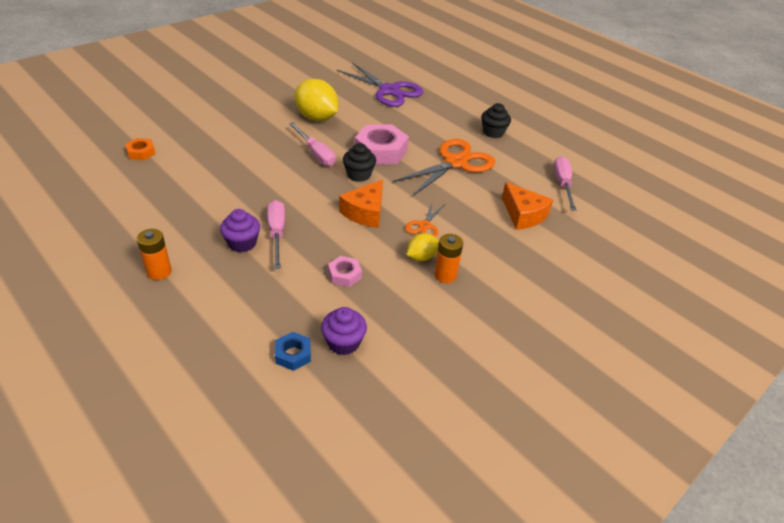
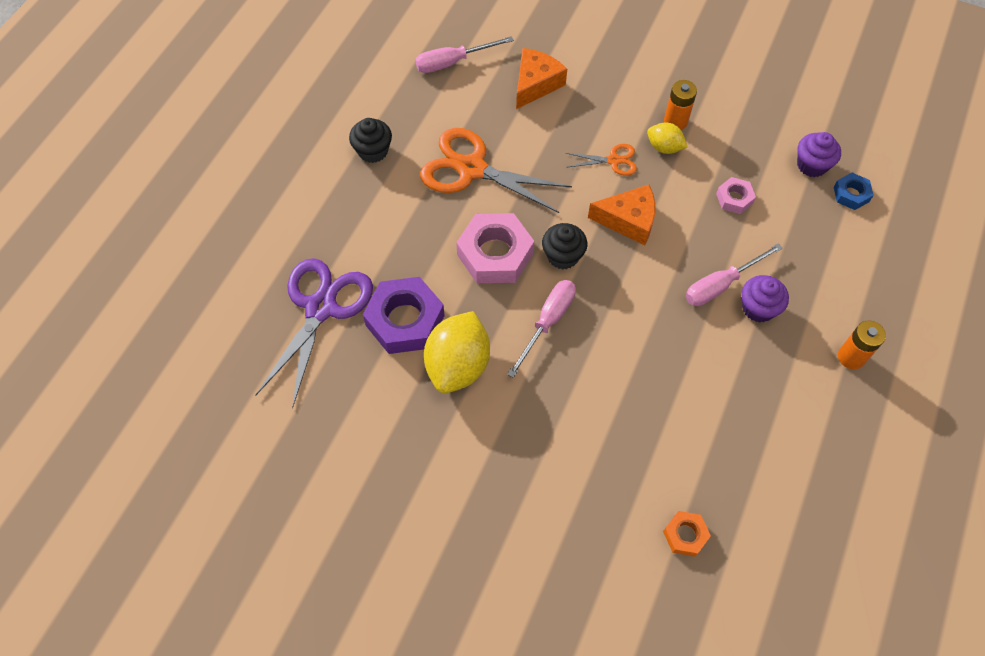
camera: 110 degrees left, 20 degrees up
(360, 111) = (405, 320): none -> purple nut

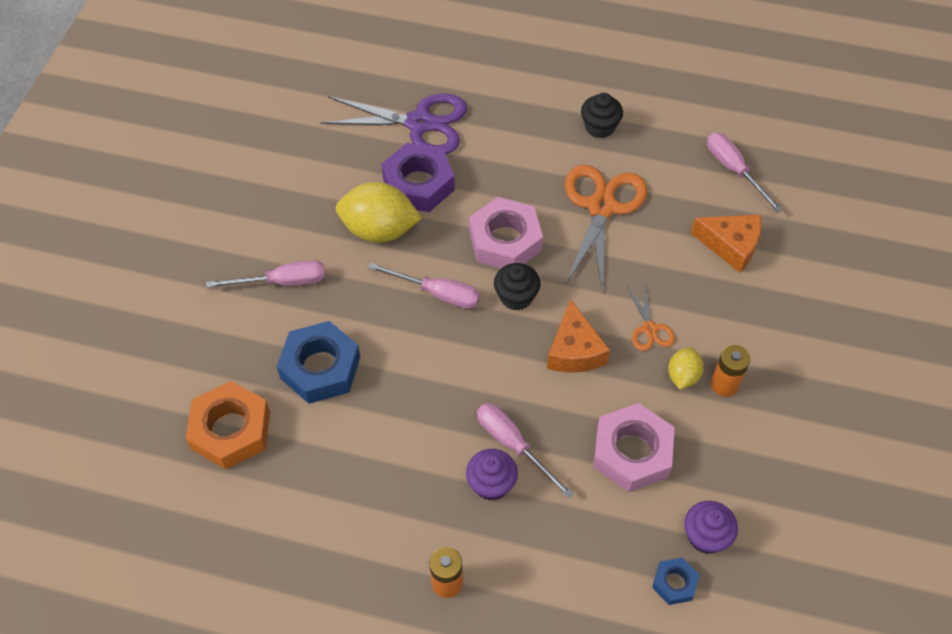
camera: 80 degrees right, 5 degrees down
(507, 469) = (282, 282): none -> pink screwdriver
(620, 440) = (320, 368): none -> blue nut
(685, 535) = (231, 430): orange nut -> orange nut, size x1.97
(734, 198) = (632, 452): pink nut -> pink nut, size x1.97

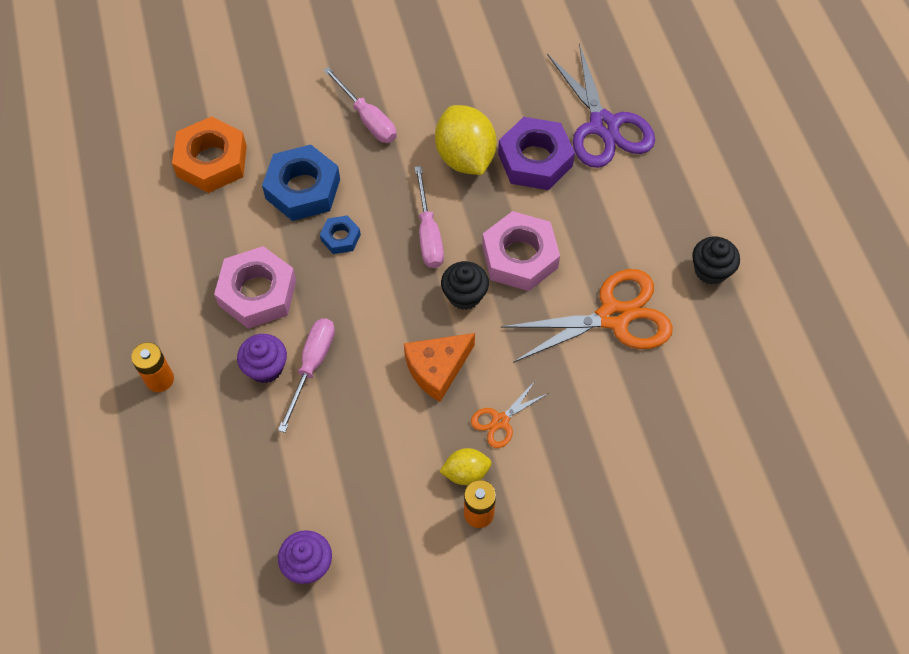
camera: 60 degrees right, 5 degrees up
(632, 452) = (359, 464): pink nut -> pink nut (257, 293)
(674, 583) = (248, 557): blue nut -> blue nut (340, 238)
(731, 245) = (647, 451): orange cheese -> none
(734, 170) = (746, 414): pink screwdriver -> none

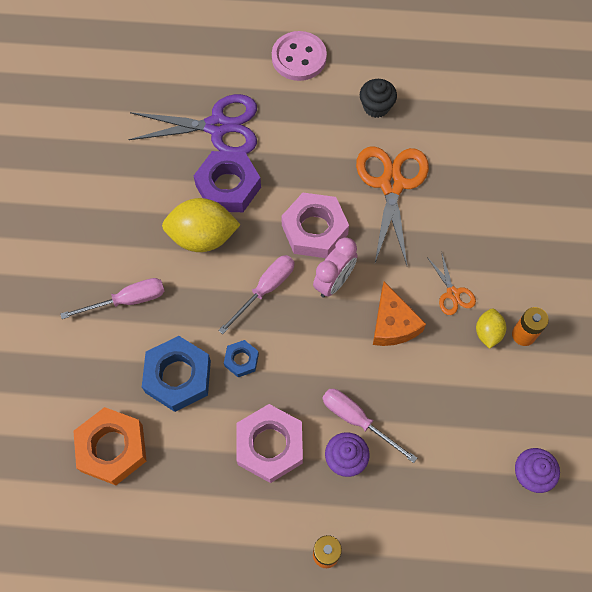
camera: 70 degrees left, 5 degrees up
(428, 233) = (265, 289): pink screwdriver -> pink screwdriver turned 60 degrees counterclockwise
(464, 295) = (334, 282): black cupcake -> pink clock
(735, 172) = (299, 58): none -> pink button

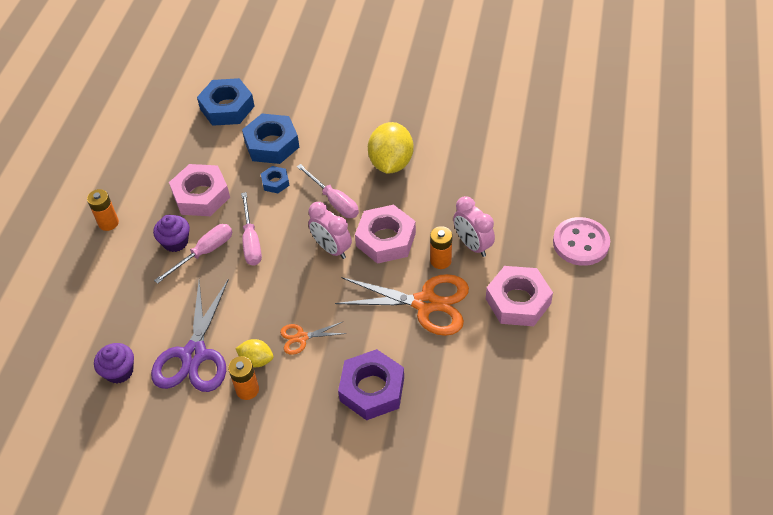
camera: 100 degrees right, 15 degrees down
(112, 448) = (227, 107): orange nut -> blue nut
(127, 300) = (342, 116): pink screwdriver -> pink screwdriver (251, 241)
(218, 126) = (502, 178): purple scissors -> purple scissors (193, 355)
(228, 186) = (438, 182): purple nut -> purple nut (372, 389)
(312, 148) = (472, 245): none -> pink clock
(336, 175) = (440, 260): none -> orange battery
(376, 107) = (518, 301): black cupcake -> pink nut
(393, 324) = (282, 287): orange cheese -> none

